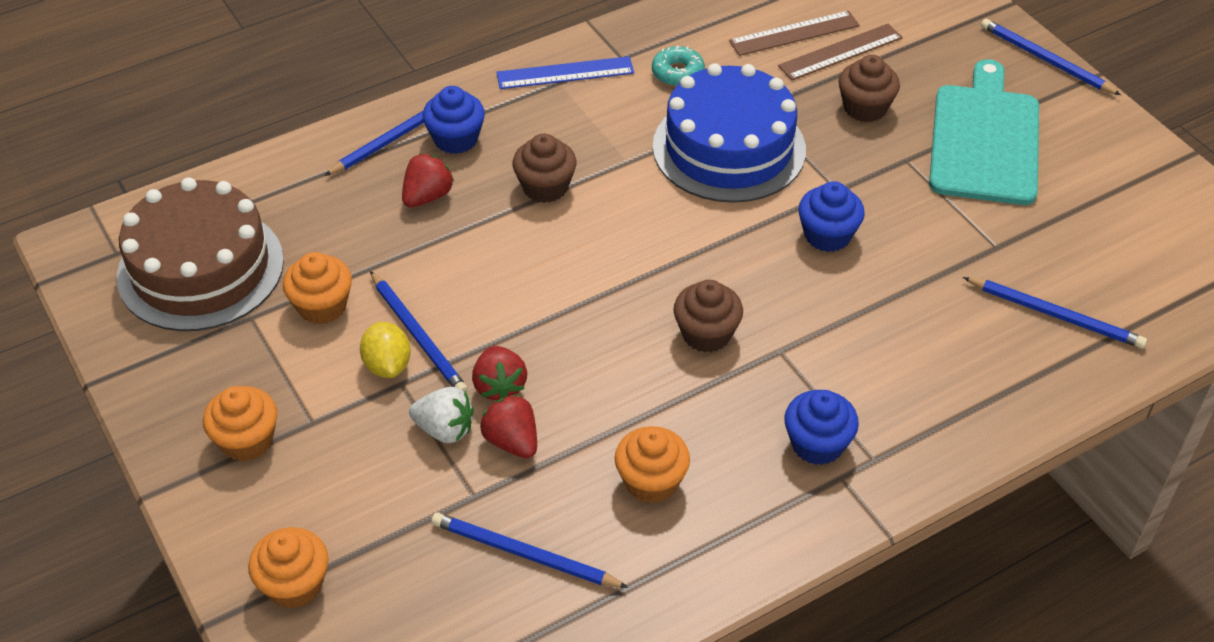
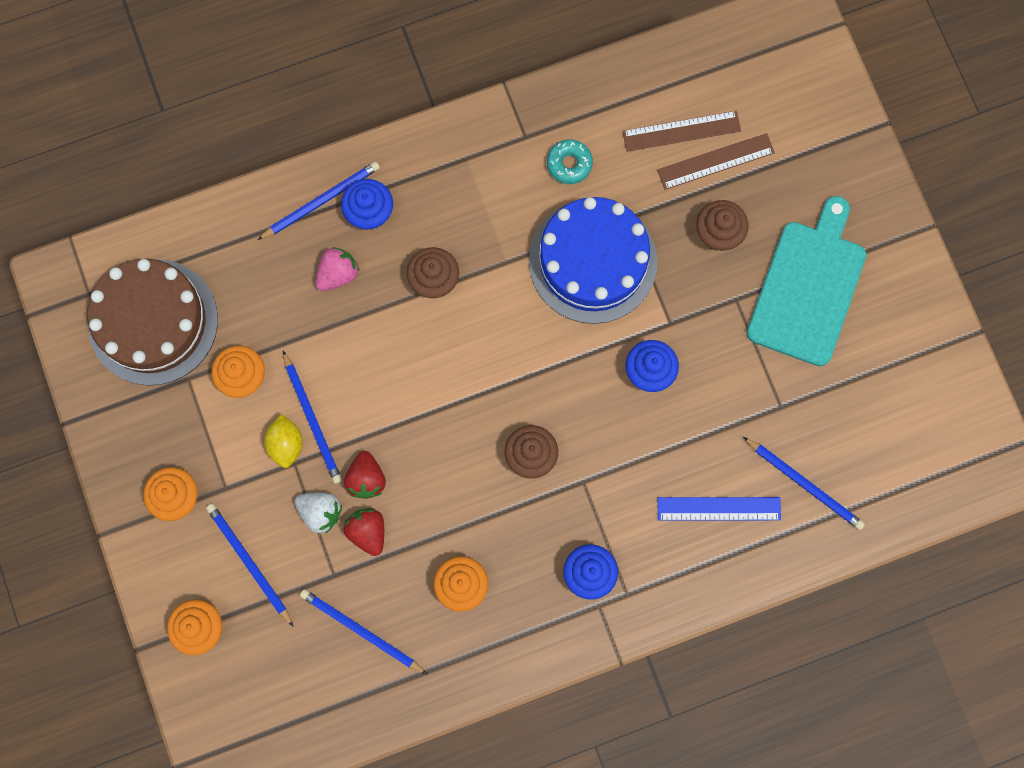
camera: 10 degrees right, 30 degrees up
(427, 196) = (338, 274): red strawberry -> pink strawberry
(565, 73) = (473, 148): blue ruler -> blue ruler (719, 508)
(1045, 60) = (891, 201): blue pencil -> blue pencil (249, 562)

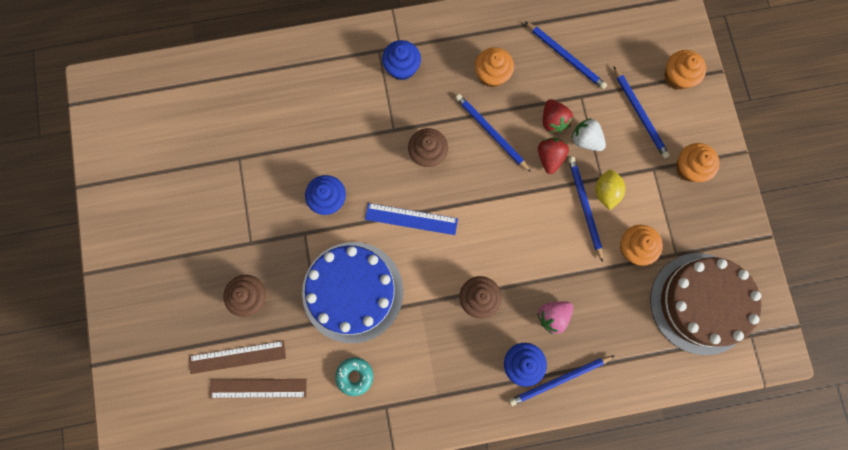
camera: 170 degrees left, 0 degrees up
(719, 508) = (301, 95): blue ruler -> blue ruler (411, 219)
(804, 484) = (237, 101): blue pencil -> blue pencil (491, 132)
(808, 288) = (194, 242): turquoise cutting board -> none

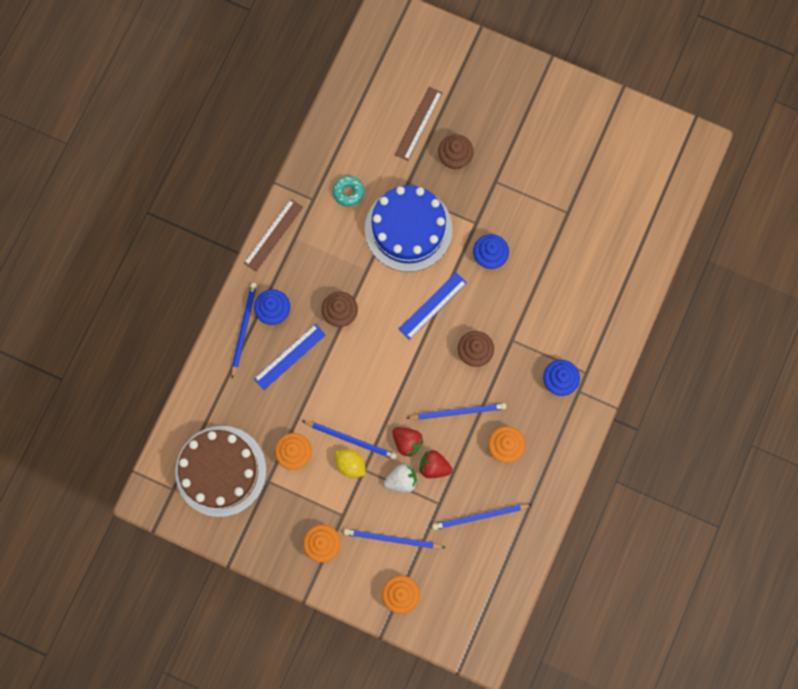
camera: 125 degrees right, 0 degrees up
(258, 388) = (387, 124): brown ruler -> brown ruler (273, 235)
(553, 316) = (289, 356): pink strawberry -> blue ruler

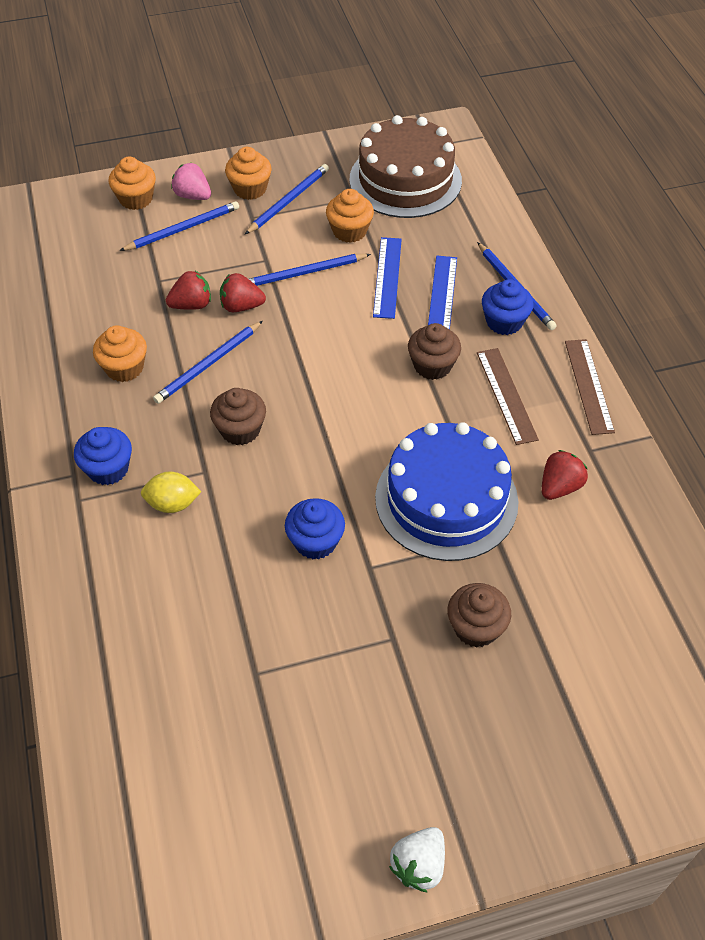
camera: 140 degrees right, 25 degrees down
(348, 192) = (559, 487): turquoise donut -> red strawberry
(350, 464) = (284, 255): yellow lemon -> yellow lemon (173, 504)
(363, 567) = (193, 196): none -> pink strawberry
(401, 480) = (217, 275): white strawberry -> white strawberry (419, 865)
(418, 123) = (567, 634): brown ruler -> brown ruler (506, 395)
(432, 306) = (335, 441): blue ruler -> blue ruler (387, 277)
(479, 516) = (103, 296): blue pencil -> blue pencil (289, 201)

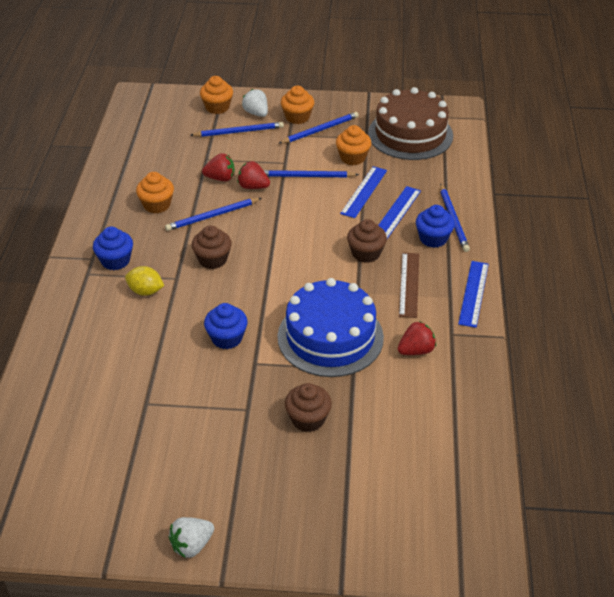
camera: 20 degrees right, 10 degrees down
(193, 196) = (256, 113): pink strawberry -> white strawberry
(588, 386) = (473, 293): brown ruler -> blue ruler

